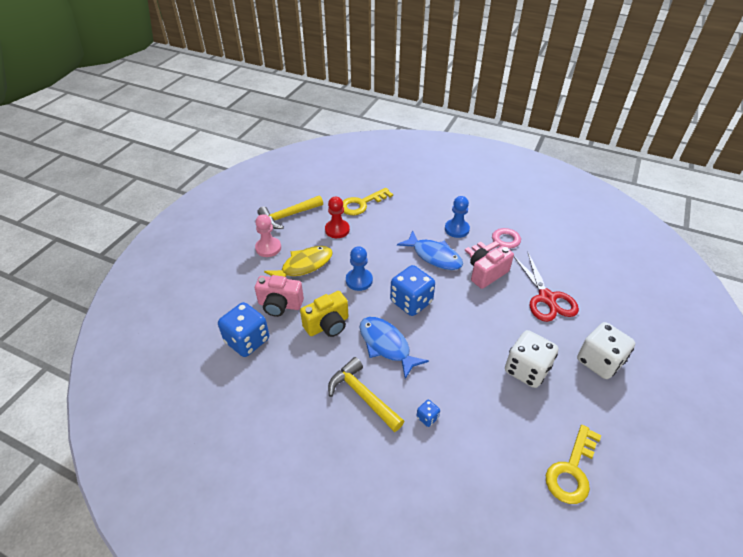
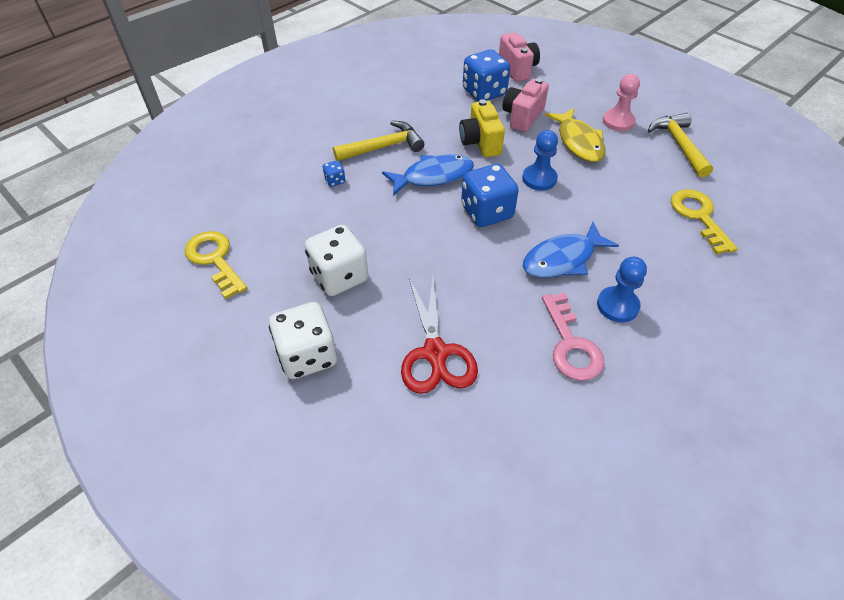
camera: 110 degrees right, 5 degrees up
(337, 230) = (641, 181): red pawn -> none
(487, 274) = (508, 303): pink camera -> pink camera (517, 69)
(546, 298) = (435, 353): red scissors -> red scissors turned 105 degrees counterclockwise

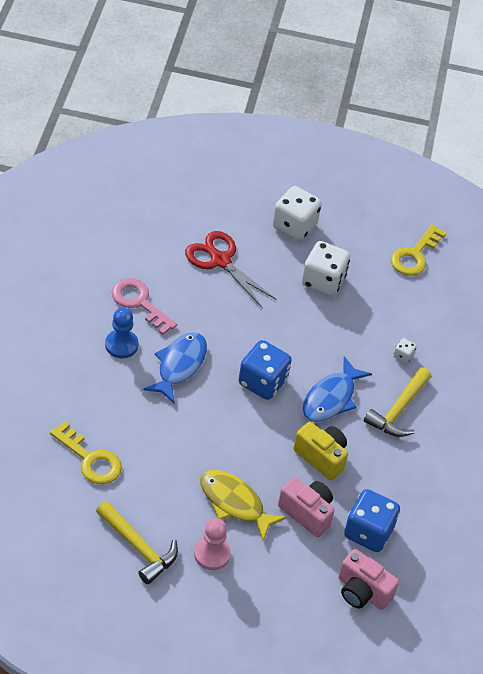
camera: 140 degrees right, 0 degrees up
(215, 260) = (415, 255): yellow key -> yellow key turned 105 degrees clockwise
(335, 181) = (403, 356): blue dice -> white dice
(522, 117) = (307, 513): pink camera -> pink camera turned 45 degrees counterclockwise
(539, 179) = (243, 438): blue pawn -> none

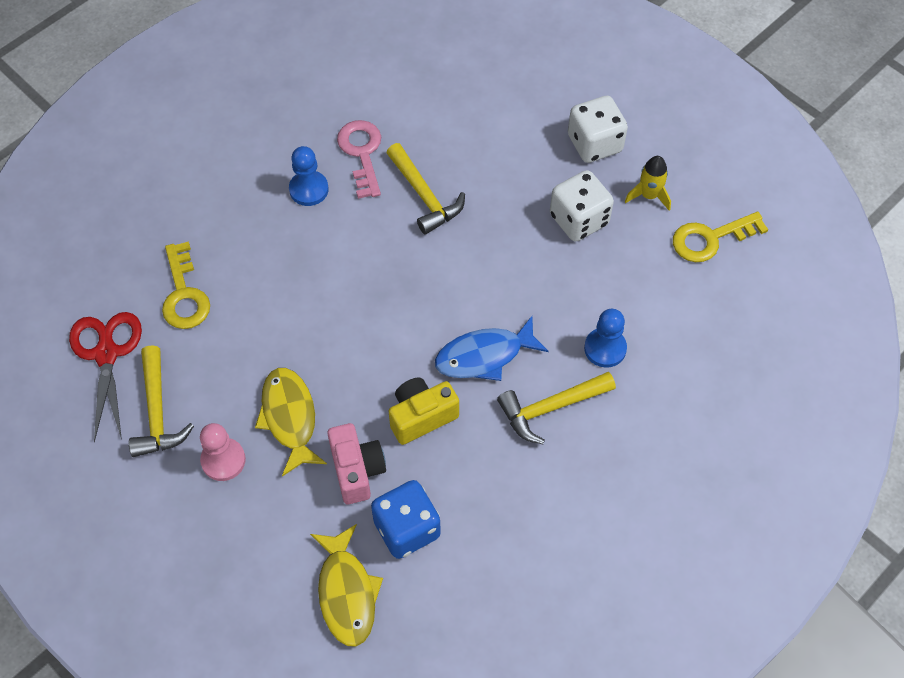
camera: 40 degrees right, 10 degrees up
(179, 365) = (350, 240): blue fish -> none
(207, 312) = (425, 196): none -> yellow hammer
(220, 260) = (482, 146): red scissors -> red scissors (106, 354)
(262, 382) = (423, 300): blue dice -> none
(321, 457) = (421, 416): yellow camera -> yellow camera turned 105 degrees counterclockwise
(355, 245) = (649, 195): none -> yellow rocket
(362, 591) = (347, 593): pink camera -> yellow fish
(403, 356) = (605, 348): white dice -> blue pawn

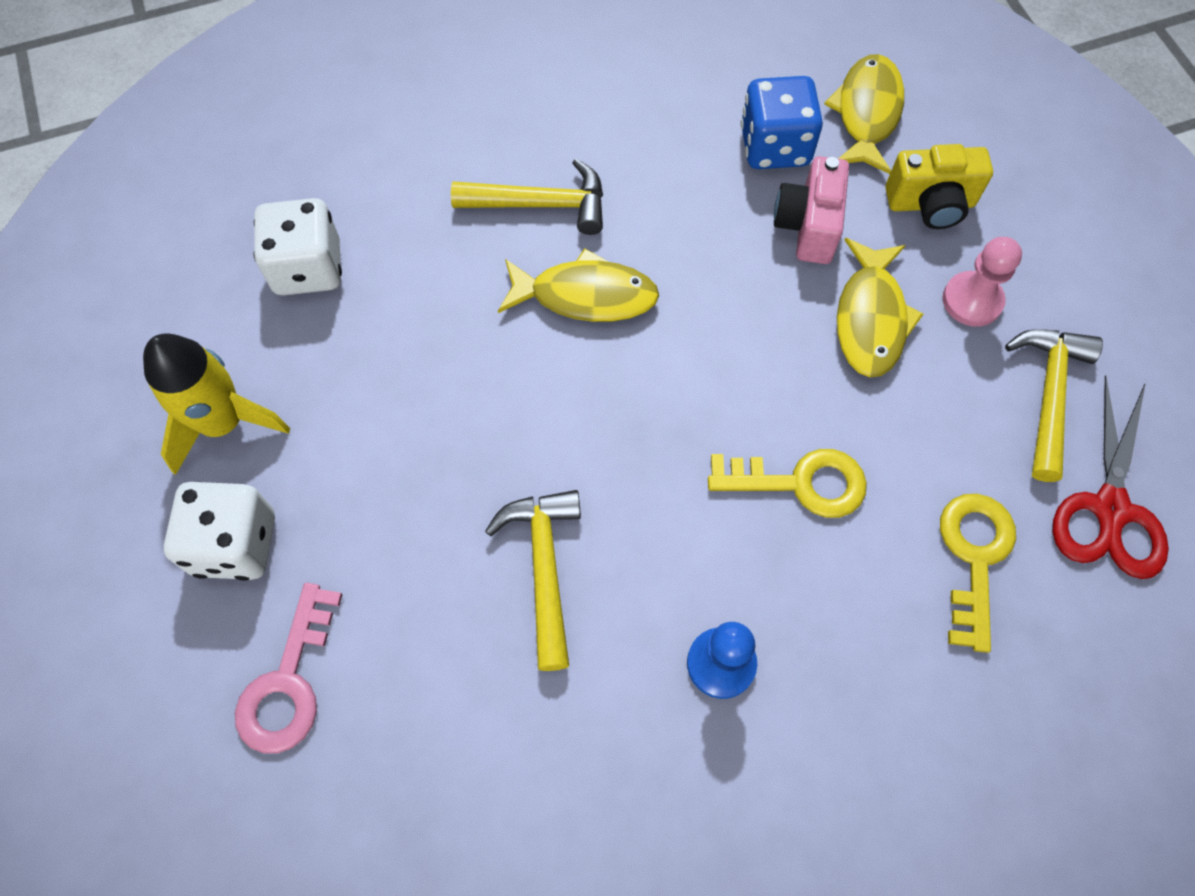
camera: 155 degrees left, 5 degrees up
(362, 154) = (606, 696): pink key -> pink key (289, 681)
(421, 416) = (702, 255): yellow camera -> yellow camera (930, 204)
(484, 356) = (585, 296): blue fish -> yellow fish
(579, 220) = (345, 429): white dice -> white dice (308, 268)
(605, 348) = (431, 244): blue pawn -> none
(649, 195) = (223, 423): yellow rocket -> yellow rocket, size x1.64
(711, 239) = (193, 325): yellow key -> yellow key (799, 482)

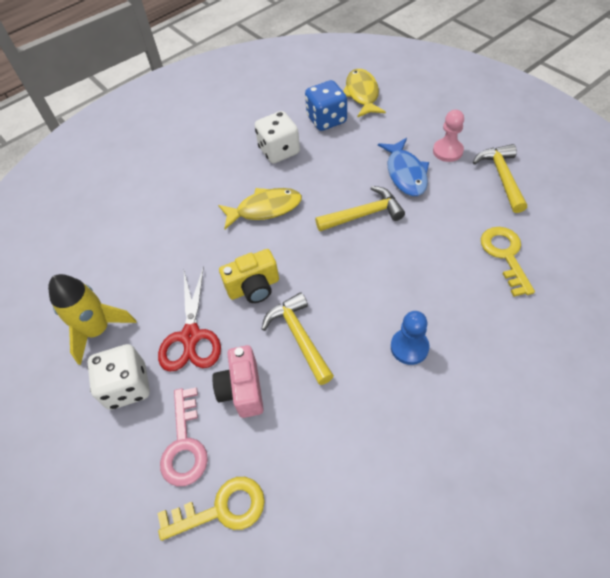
camera: 15 degrees left, 10 degrees down
(308, 268) = (116, 244): white dice -> white dice (279, 151)
(542, 204) = (225, 178): yellow hammer -> yellow hammer (364, 214)
(799, 482) = (407, 253): yellow key -> yellow key (221, 509)
(808, 226) = (357, 146): pink camera -> pink camera (242, 390)
(870, 318) = (405, 173): yellow fish -> blue fish
(930, 204) = (409, 120): yellow camera -> yellow camera (254, 287)
(1110, 509) = (554, 213): red scissors -> red scissors (191, 336)

